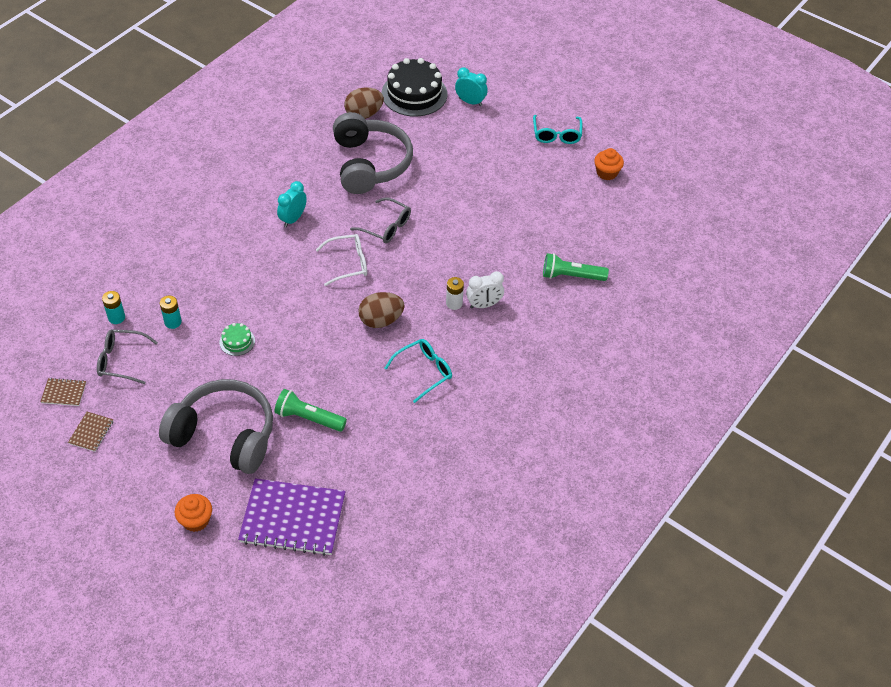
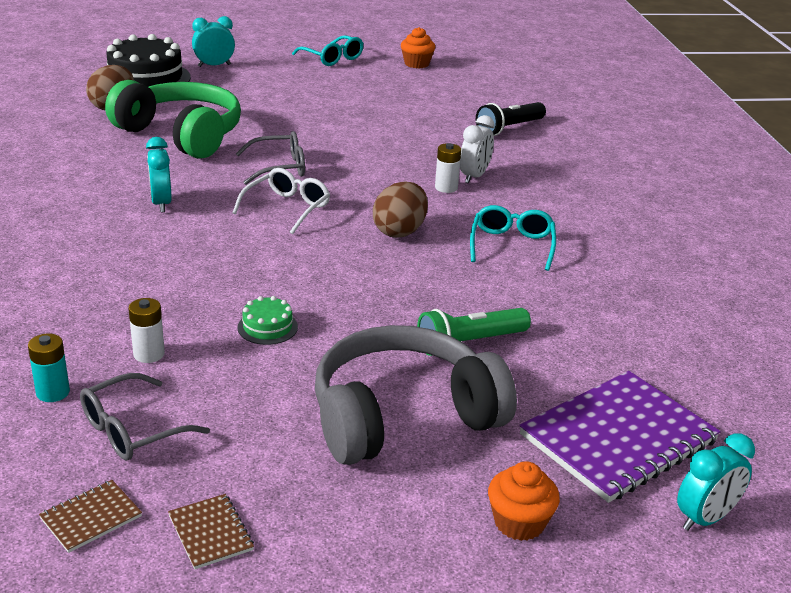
camera: 45 degrees left, 20 degrees down
(173, 322) = (149, 354): turquoise battery -> white battery
(266, 581) = (705, 518): none -> turquoise clock
(370, 164) = (181, 135): grey headphones -> green headphones
(571, 276) = (509, 128): green flashlight -> black flashlight

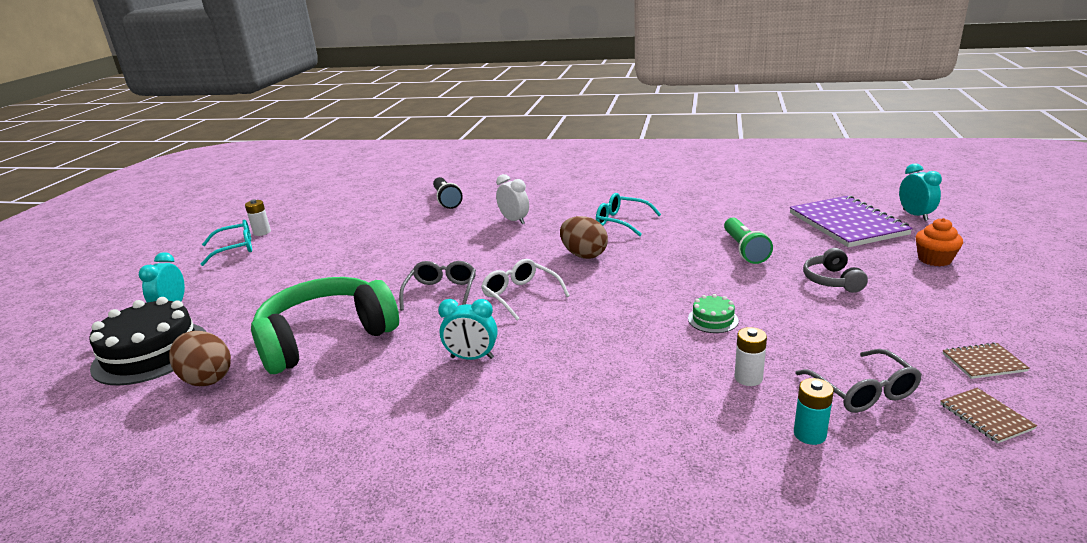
camera: 65 degrees left, 5 degrees down
(403, 416) = (832, 280): grey headphones -> grey headphones, size x0.46
(416, 64) = (294, 217): orange cupcake -> none
(446, 188) = (525, 231): white battery -> white battery (262, 232)

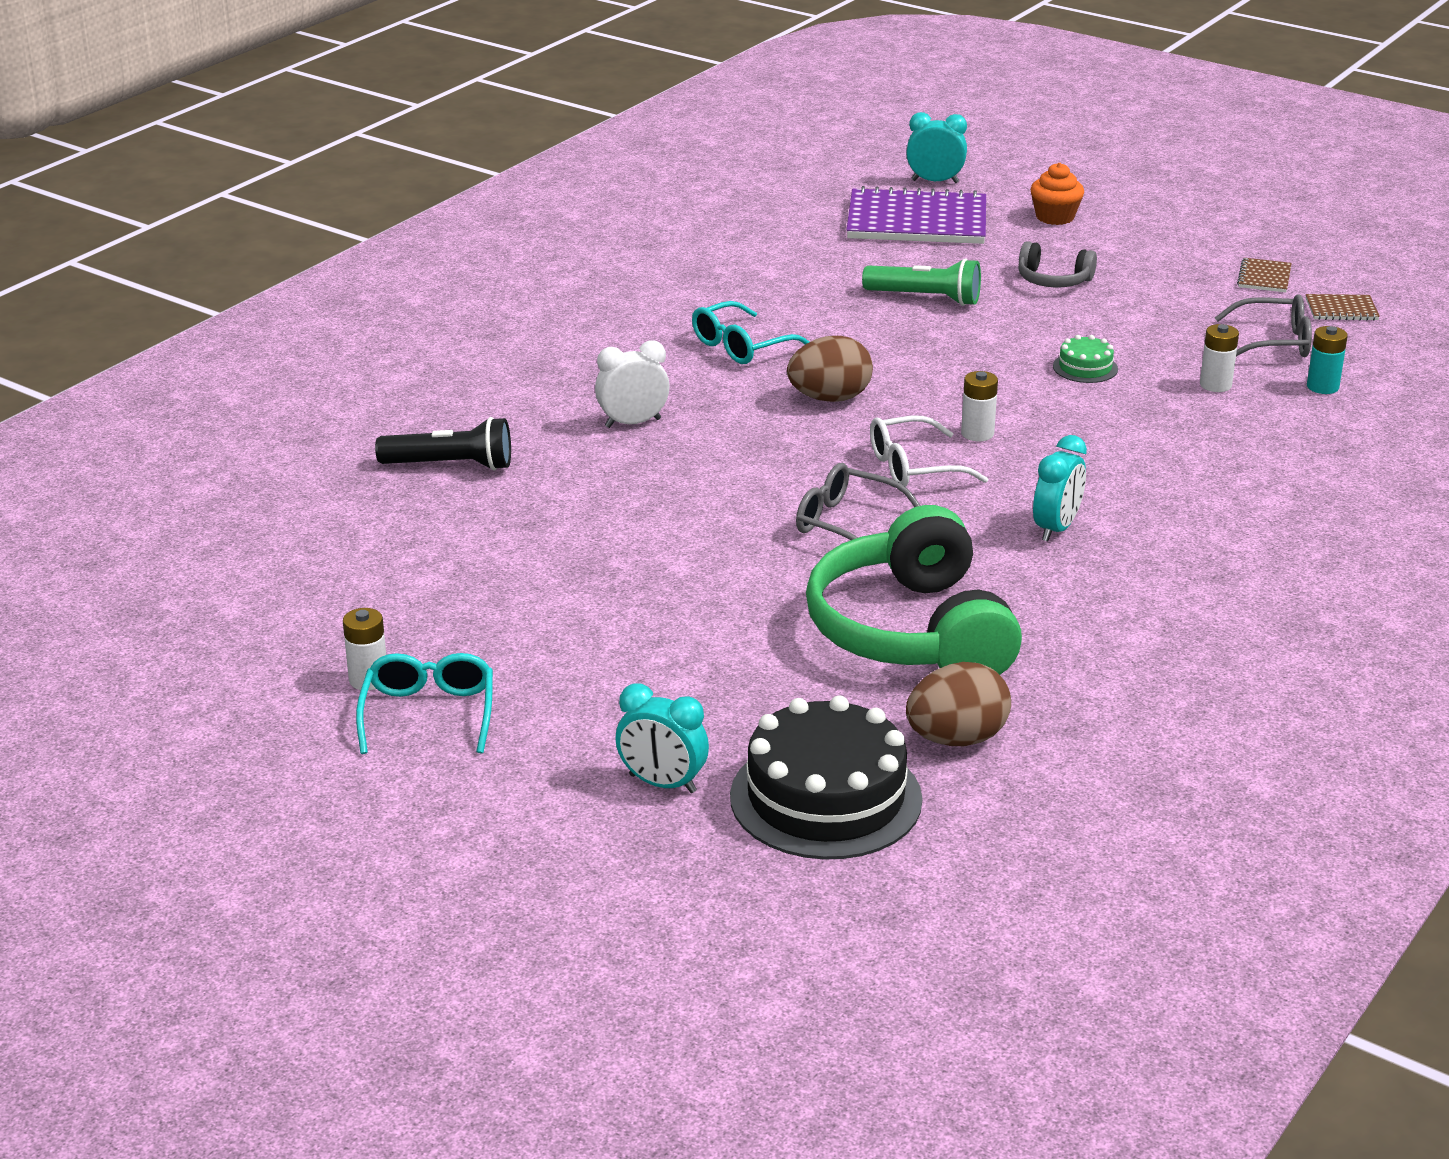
camera: 70 degrees left, 5 degrees up
(580, 304) = (977, 434): none -> white battery

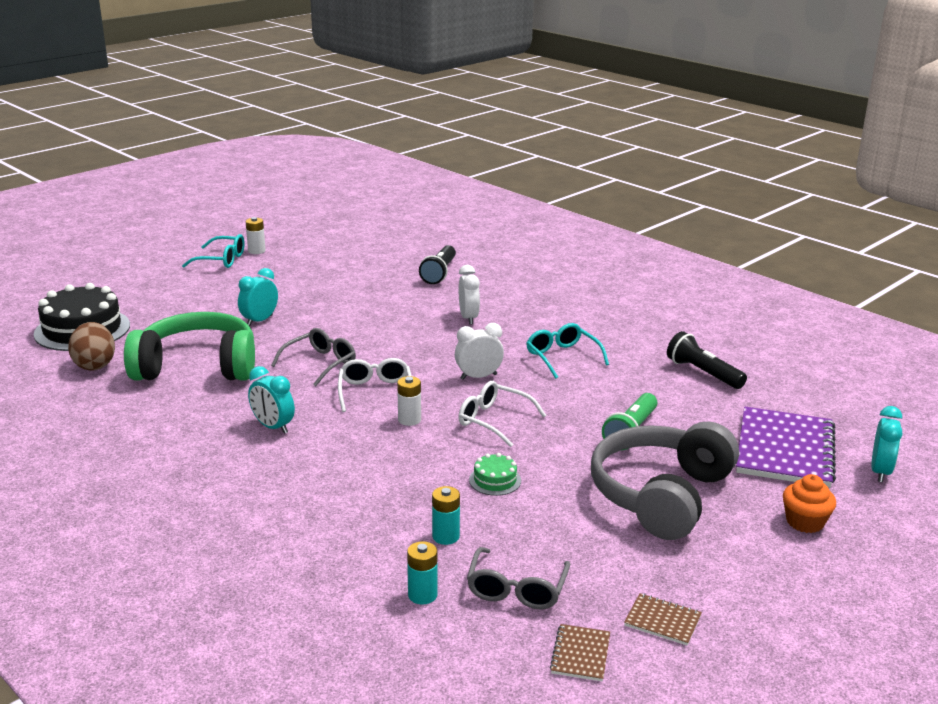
camera: 100 degrees right, 5 degrees down
(662, 784) = (128, 298): turquoise clock -> turquoise clock (259, 321)
(748, 260) = (703, 373): none -> black flashlight
(829, 398) = (478, 377): brown egg -> white clock
(946, 379) = (493, 420): none -> white glasses
(1053, 280) = (661, 495): grey headphones -> grey headphones, size x2.18
(1215, 385) = (445, 536): white battery -> turquoise battery

